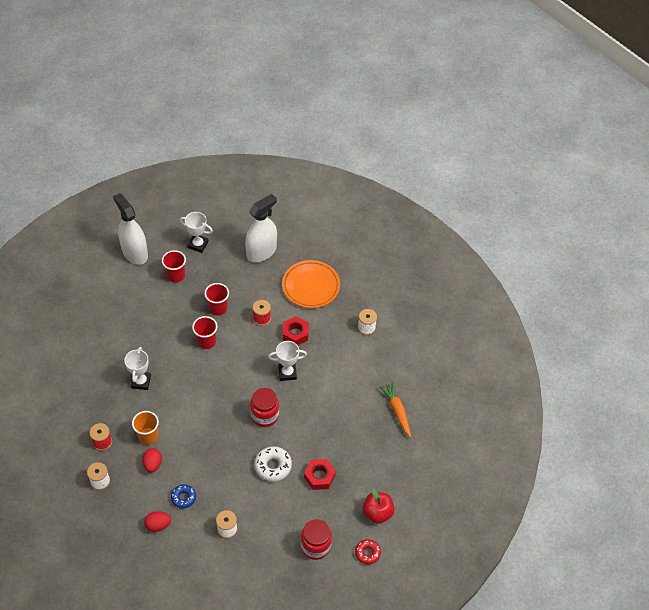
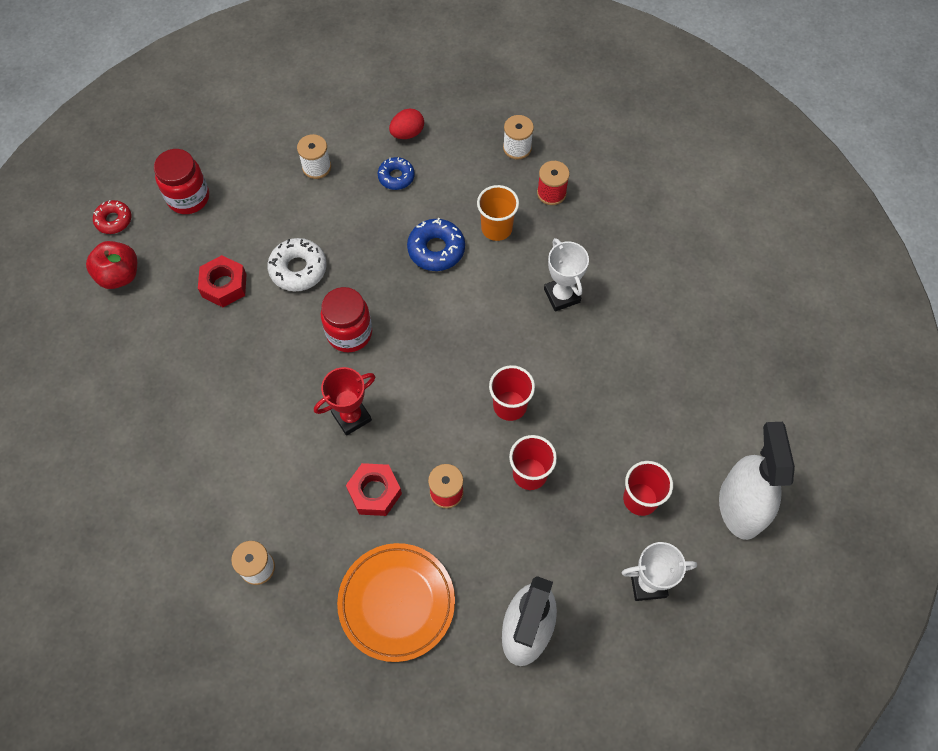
camera: 155 degrees right, 10 degrees up
(135, 253) = (740, 507): white spray bottle -> white spray bottle turned 120 degrees counterclockwise
(152, 464) = (464, 197): red egg -> none
(189, 440) = (436, 249): none -> blue donut
(287, 373) = (351, 416): white trophy -> red trophy
(397, 411) = (145, 438): orange carrot -> none

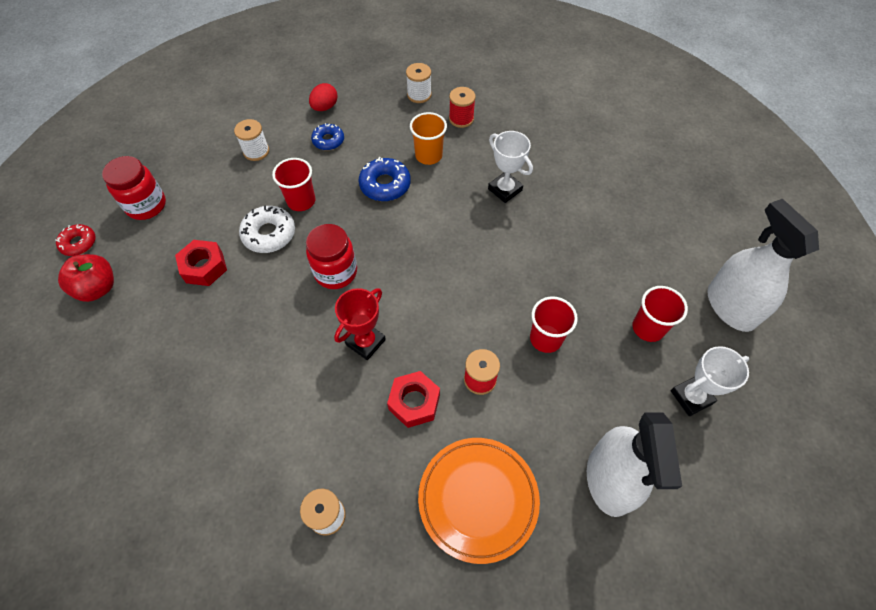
camera: 20 degrees left, 5 degrees down
(510, 405) = (502, 288): red cup -> red cup (301, 201)

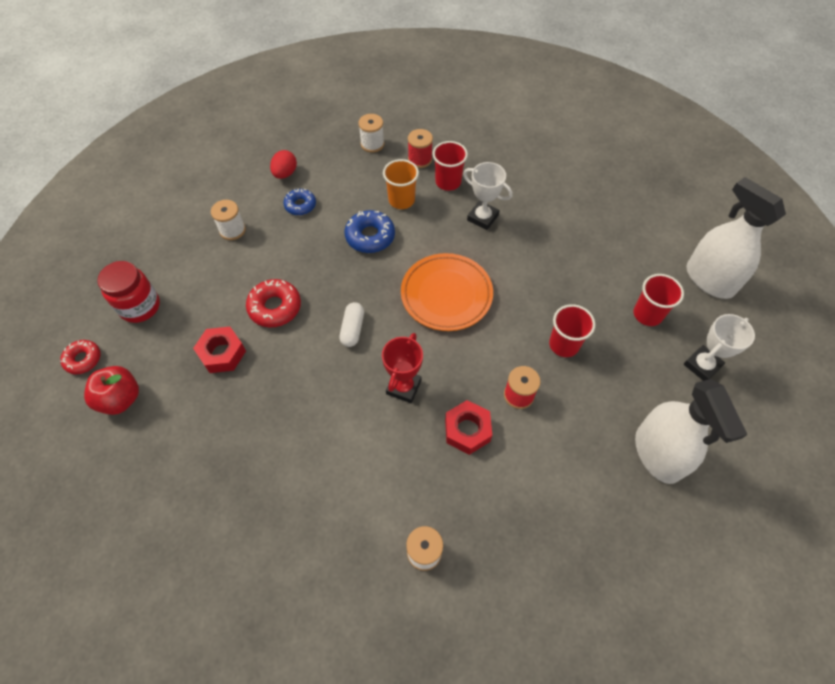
camera: 15 degrees left, 0 degrees up
(269, 234) = (275, 307): white donut -> red donut
(301, 201) = (295, 269): red cup -> red cup (448, 182)
(336, 272) = (352, 329): red jar -> white capsule
(478, 499) = (553, 500): orange plate -> orange plate (446, 294)

